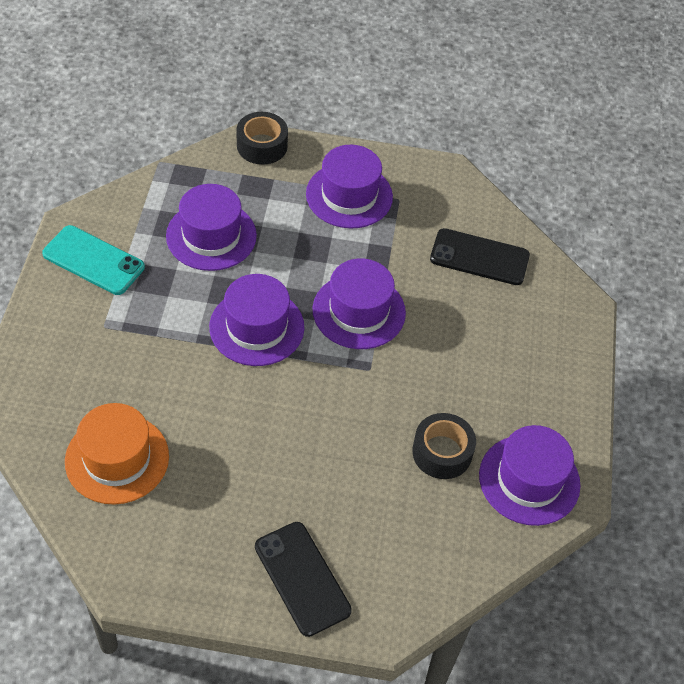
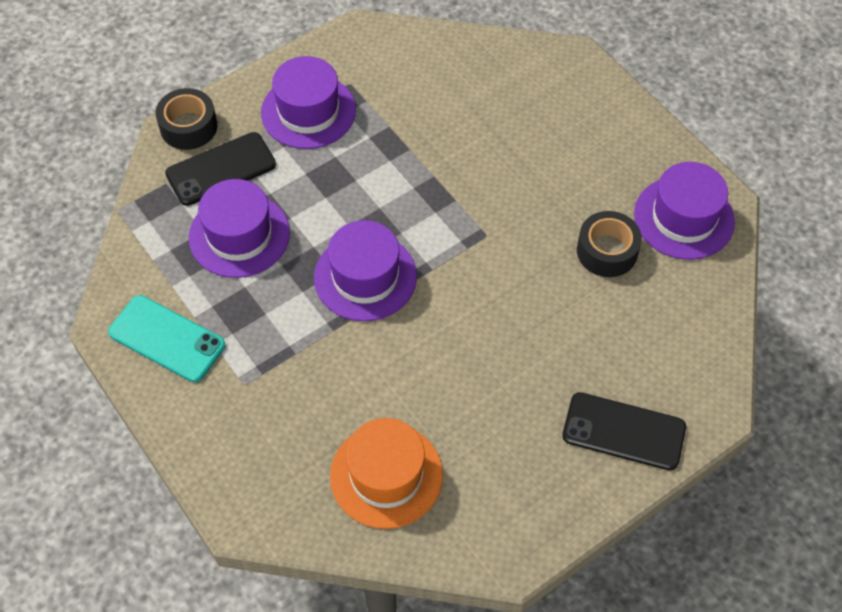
camera: 40 degrees left, 5 degrees up
(93, 260) = (167, 339): turquoise phone -> turquoise phone turned 45 degrees clockwise
(359, 311) = (425, 197): purple hat -> none
(479, 257) = (462, 81): black phone -> black phone (221, 169)

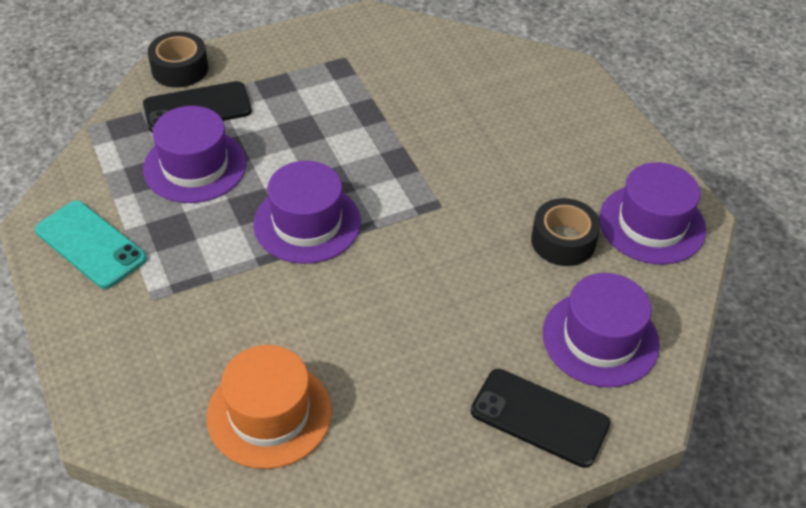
camera: 10 degrees right, 10 degrees down
(308, 111) = (298, 74): purple hat -> purple hat (600, 338)

